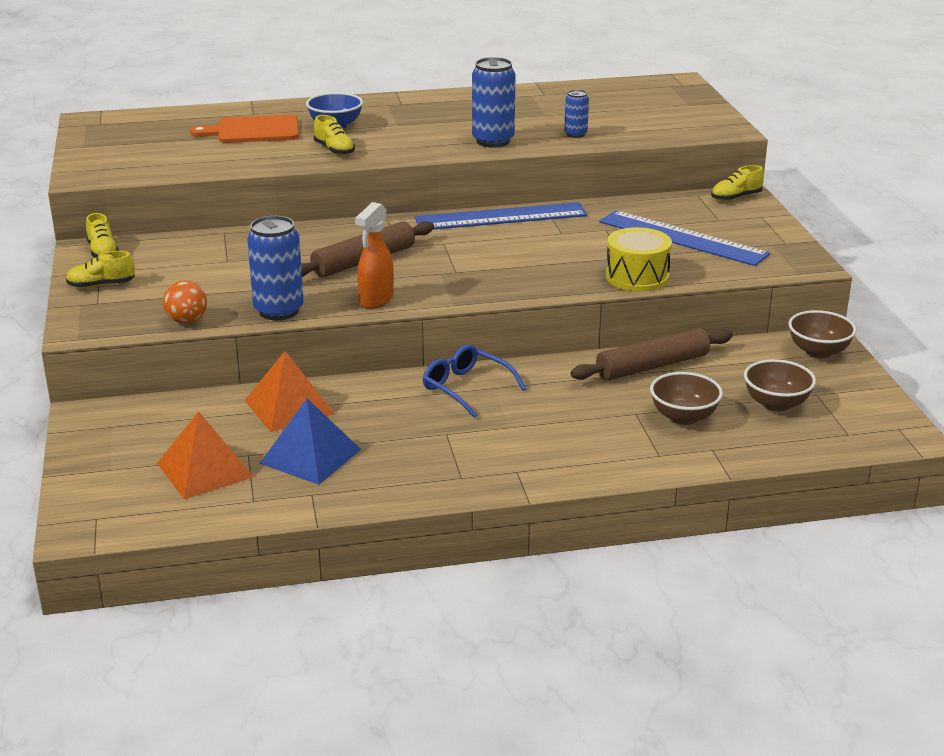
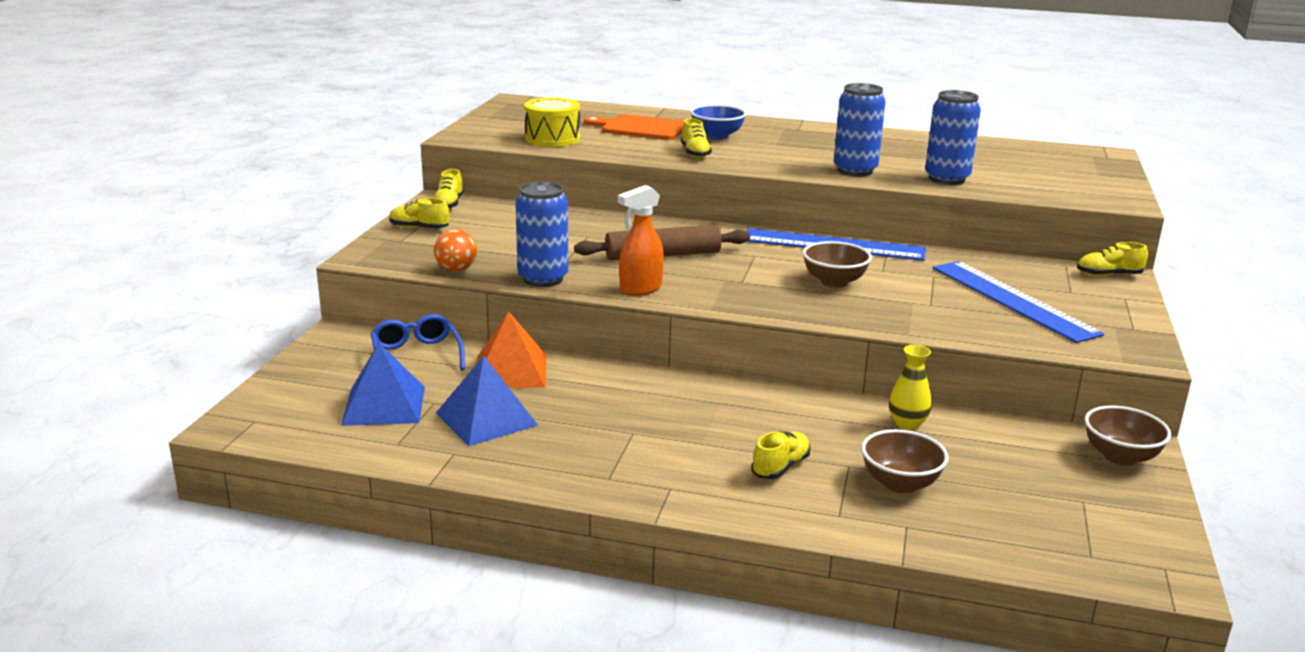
camera: 25 degrees right, 5 degrees down
(205, 470) = (384, 405): orange pyramid -> blue pyramid
(467, 388) = (691, 396): blue glasses -> blue glasses (416, 356)
(575, 134) = (946, 179): blue can -> blue can, size x1.83
(586, 429) = (780, 467): none -> yellow shoe
(637, 277) = (928, 325): yellow drum -> yellow drum (552, 138)
(652, 366) = (907, 424): brown rolling pin -> yellow vase
(776, 404) = (1023, 498): brown bowl -> brown bowl (834, 282)

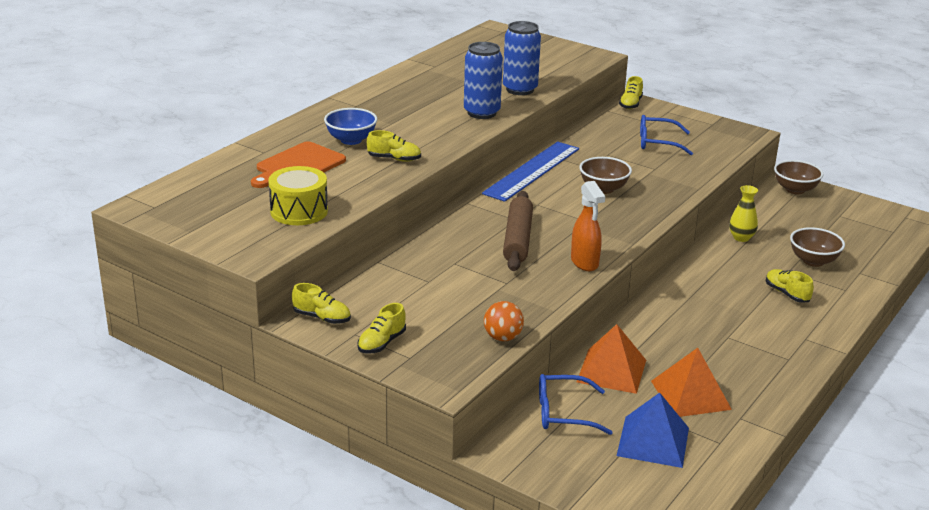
camera: 70 degrees left, 5 degrees up
(486, 419) = (691, 395): blue pyramid -> orange pyramid
(543, 279) = (544, 300): blue can -> none
(1013, 300) = (658, 142): blue ruler -> blue glasses

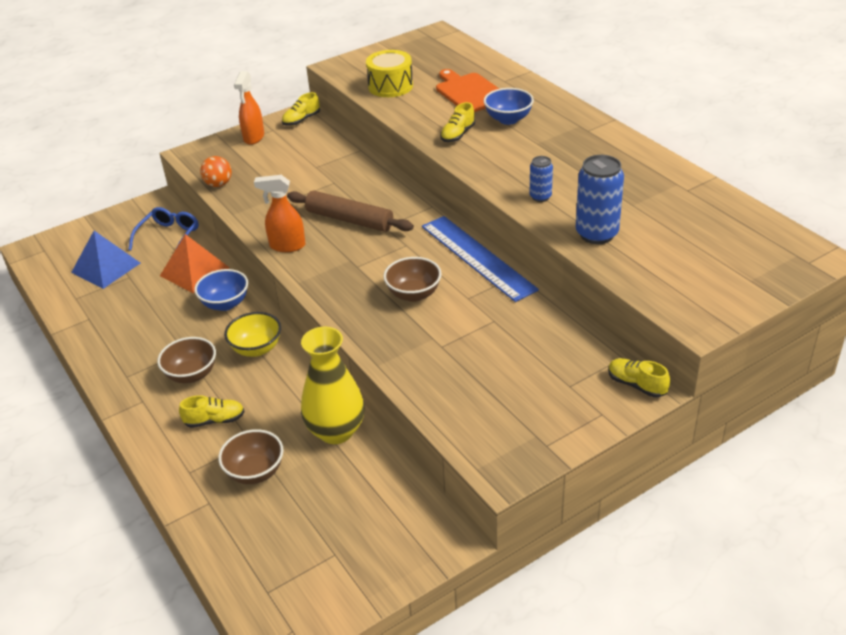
camera: 115 degrees right, 10 degrees up
(381, 343) = (253, 137): yellow shoe -> orange spray bottle
(481, 113) = (540, 197): blue can -> blue can, size x0.55
(645, 333) = (225, 304): none -> blue bowl
(658, 142) = (508, 372): blue glasses -> none
(689, 297) = (256, 349): none -> yellow bowl
(691, 395) = (134, 302): orange pyramid -> none
(741, 238) = (336, 431): yellow vase -> yellow vase, size x1.87
(795, 190) = (421, 539): brown bowl -> brown bowl (191, 375)

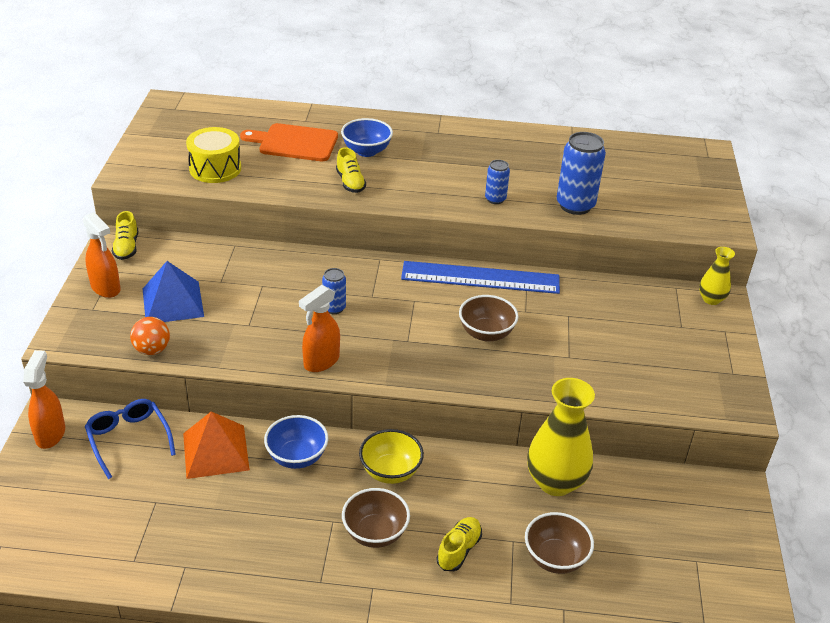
camera: 55 degrees left, 0 degrees up
(106, 267) = (112, 511): blue pyramid -> blue pyramid (173, 302)
(143, 210) = (51, 434): none -> orange spray bottle
(349, 220) = (334, 308): brown rolling pin -> blue can
(636, 385) = (711, 299): yellow shoe -> yellow vase

